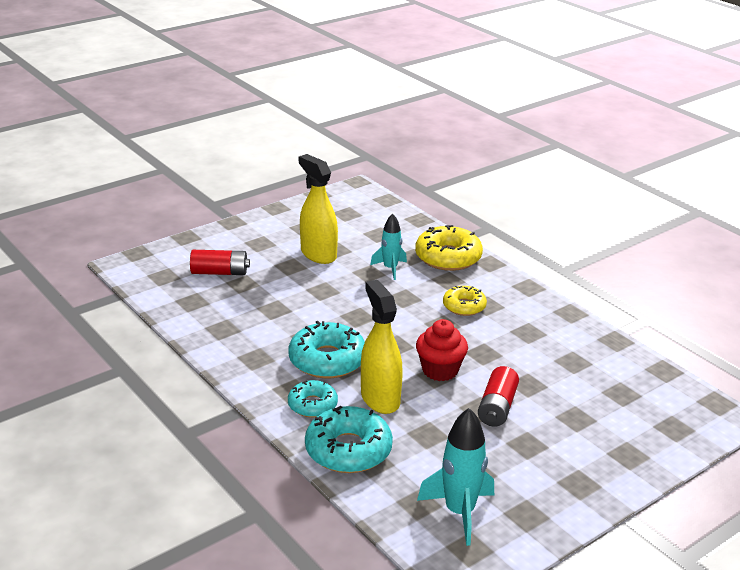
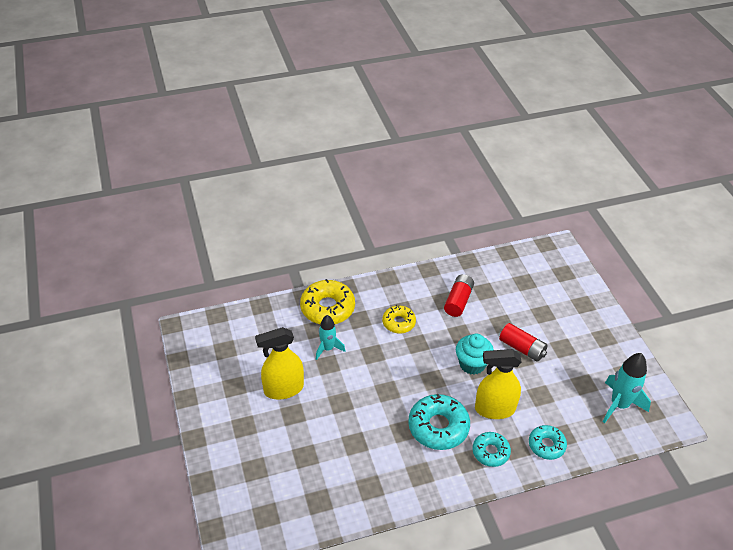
camera: 70 degrees left, 15 degrees up
(220, 272) = (280, 469): red battery -> red battery (458, 301)
(348, 450) = (546, 445): turquoise donut -> turquoise donut, size x0.60
(440, 370) = (472, 364): red cupcake -> turquoise cupcake

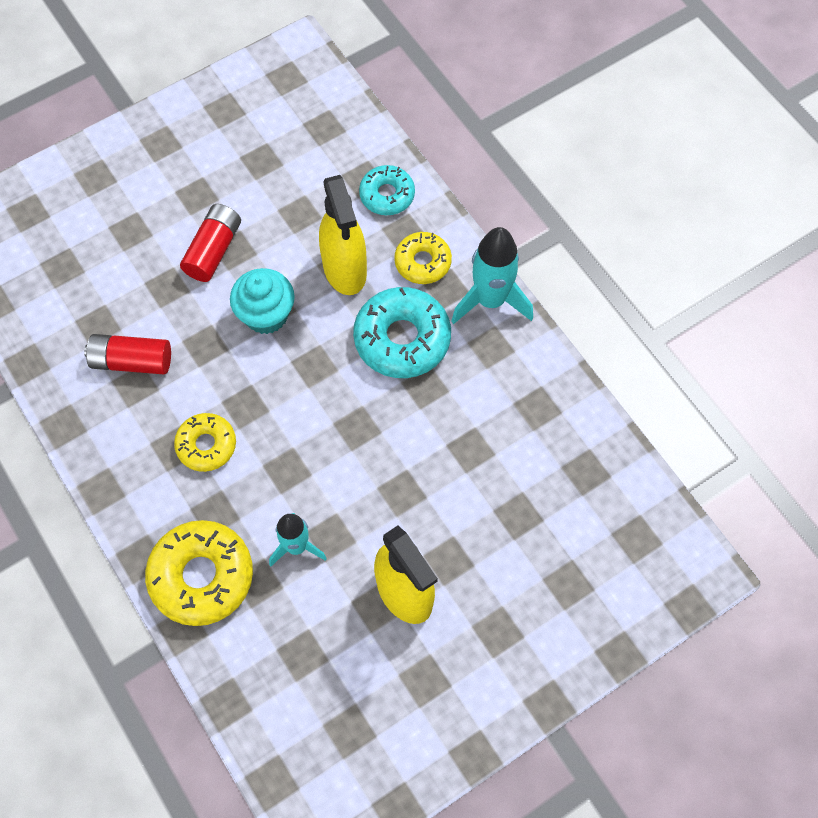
camera: 105 degrees left, 20 degrees up
(490, 452) = (422, 262): turquoise donut -> yellow donut
(619, 405) = (287, 115): turquoise rocket -> turquoise rocket (490, 300)

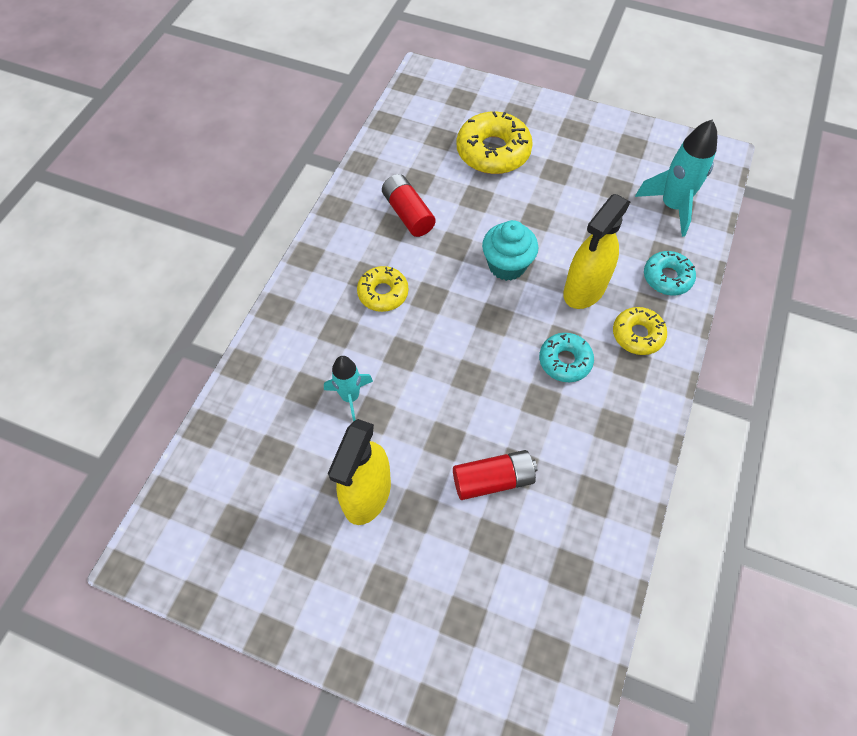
camera: 55 degrees right, 5 degrees down
(201, 576) = (287, 352): yellow donut -> yellow donut (493, 151)
(213, 250) = (526, 205): red battery -> red battery (493, 480)
(402, 339) = (565, 361): turquoise donut -> turquoise donut, size x0.60
(490, 300) = (651, 401): turquoise rocket -> turquoise rocket (672, 206)

